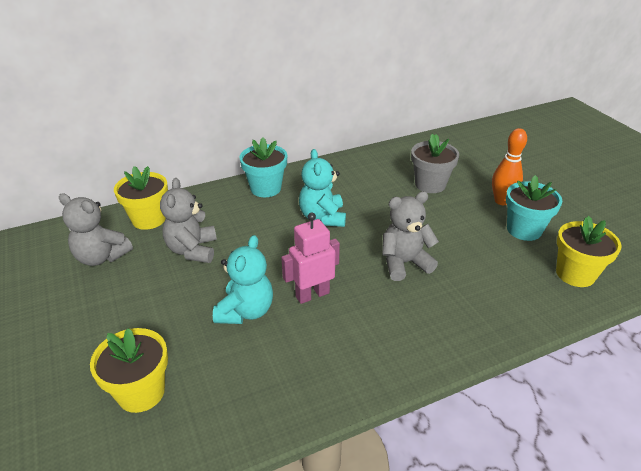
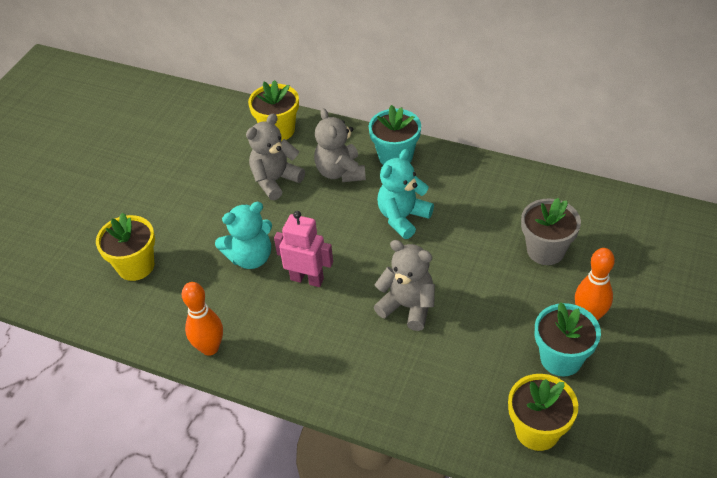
camera: 50 degrees right, 10 degrees up
(101, 257) = (215, 145): grey teddy bear -> grey teddy bear (340, 172)
(306, 400) = (210, 348): none -> orange bowling pin

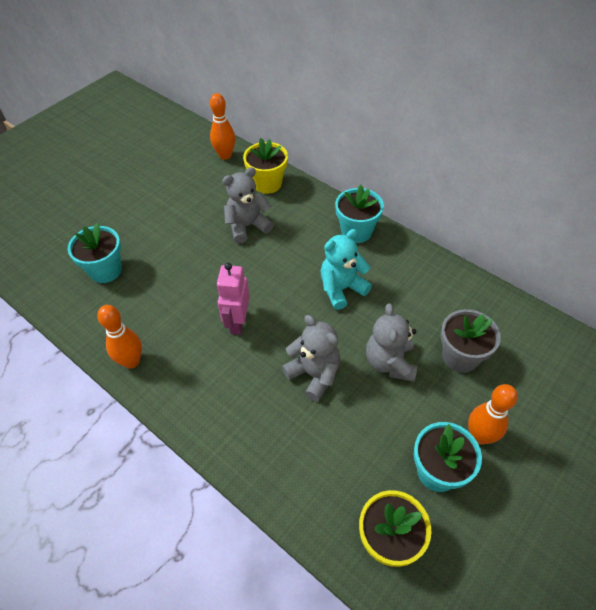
camera: 15 degrees right, 5 degrees up
(136, 266) = (105, 270): yellow flower pot -> turquoise flower pot
(216, 111) = (225, 155): none -> orange bowling pin
(250, 257) = (199, 289): turquoise teddy bear -> none
(307, 279) = (237, 322): pink robot -> pink robot turned 120 degrees counterclockwise
(340, 172) = (304, 233): grey teddy bear -> grey teddy bear (389, 362)

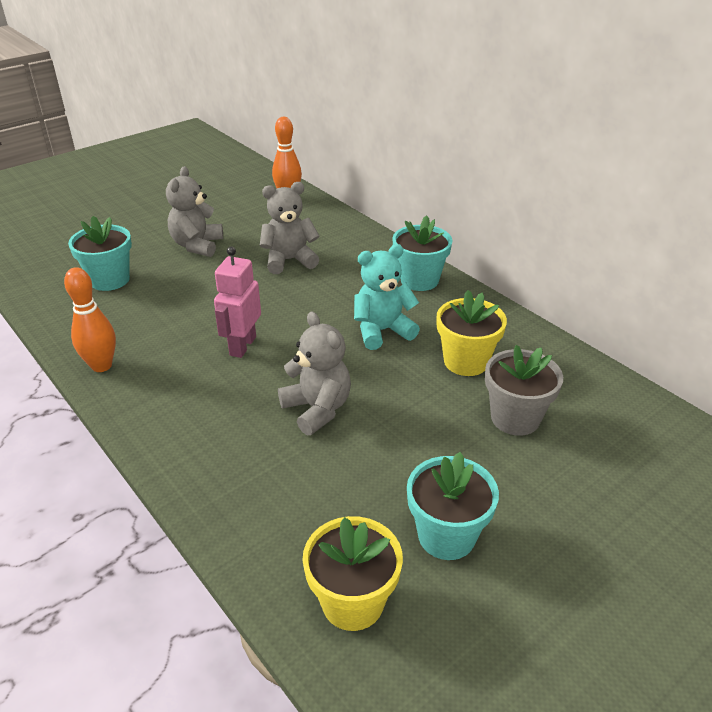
camera: 10 degrees right, 15 degrees down
(267, 184) = (327, 226): yellow flower pot -> yellow flower pot (466, 361)
(389, 362) = (419, 411): grey teddy bear -> grey teddy bear (197, 245)
(479, 436) = (516, 506): orange bowling pin -> none

